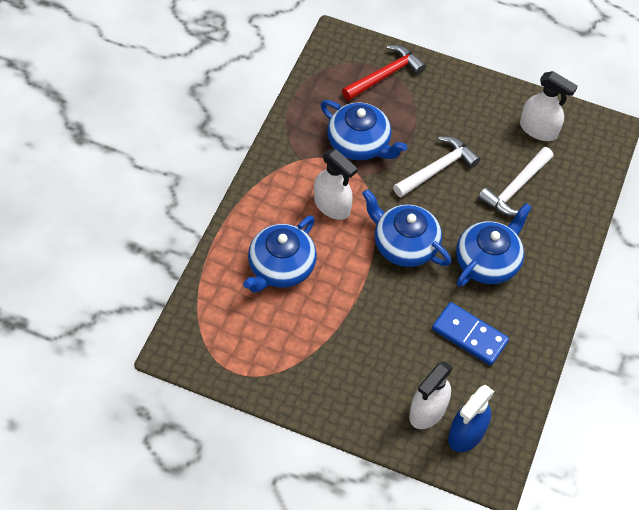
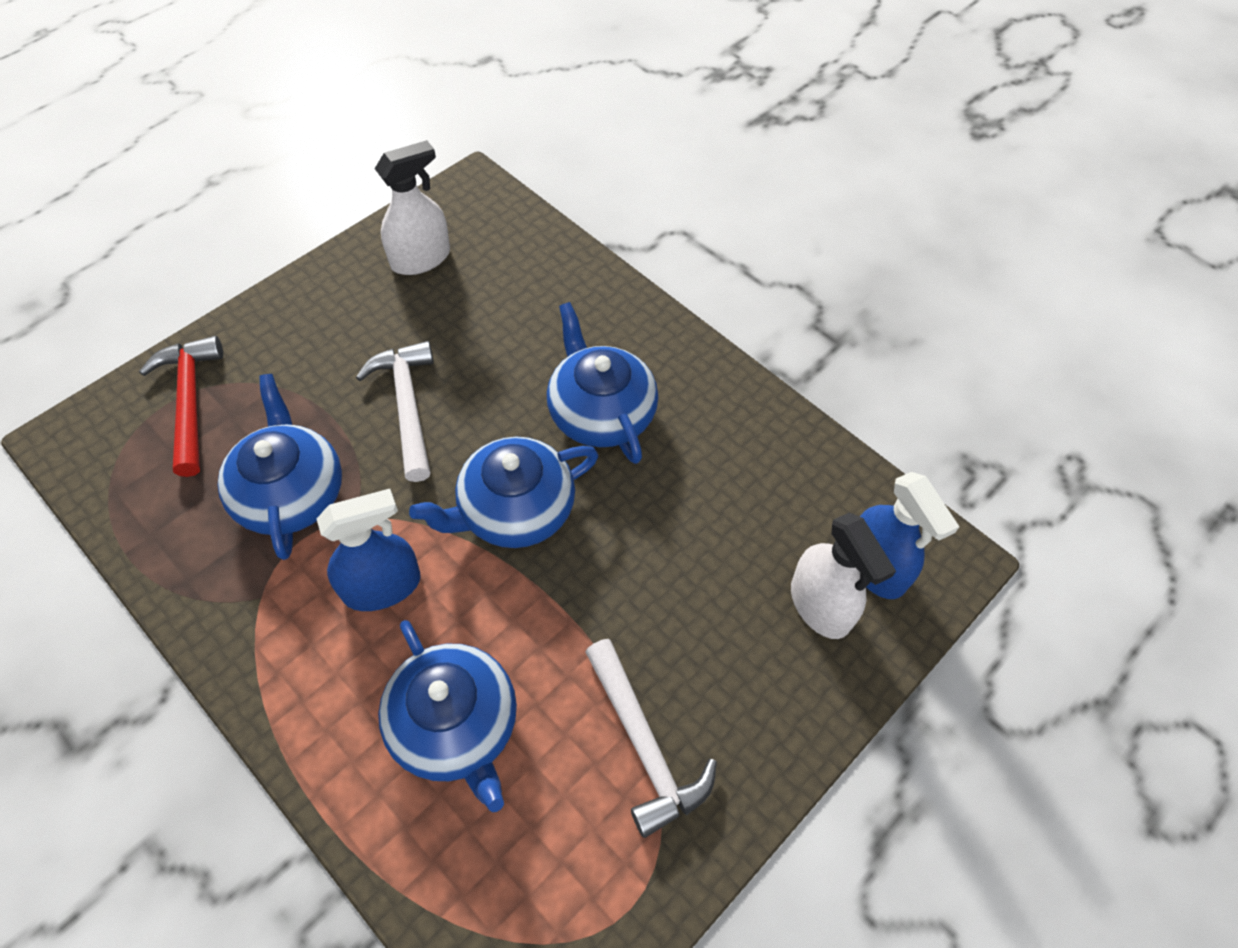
camera: 65 degrees left, 0 degrees up
(332, 206) = (382, 586): white spray bottle -> blue spray bottle
(359, 143) = (291, 493): blue teapot -> blue teapot turned 75 degrees counterclockwise
(469, 335) = (712, 490): blue domino -> none
(515, 188) = (499, 326): white hammer -> white hammer (644, 745)

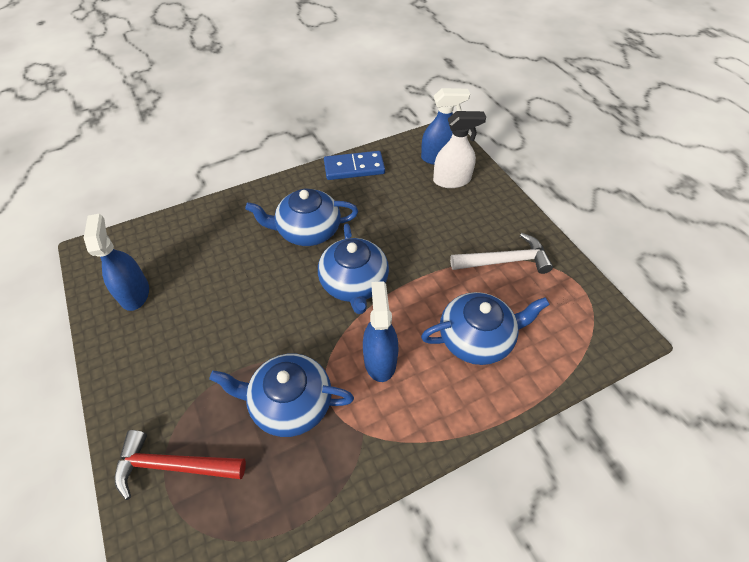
camera: 70 degrees left, 5 degrees down
(407, 406) = (254, 323): white hammer -> none
(421, 258) = (134, 293): white spray bottle -> blue spray bottle
(775, 433) = (354, 168): none -> blue domino

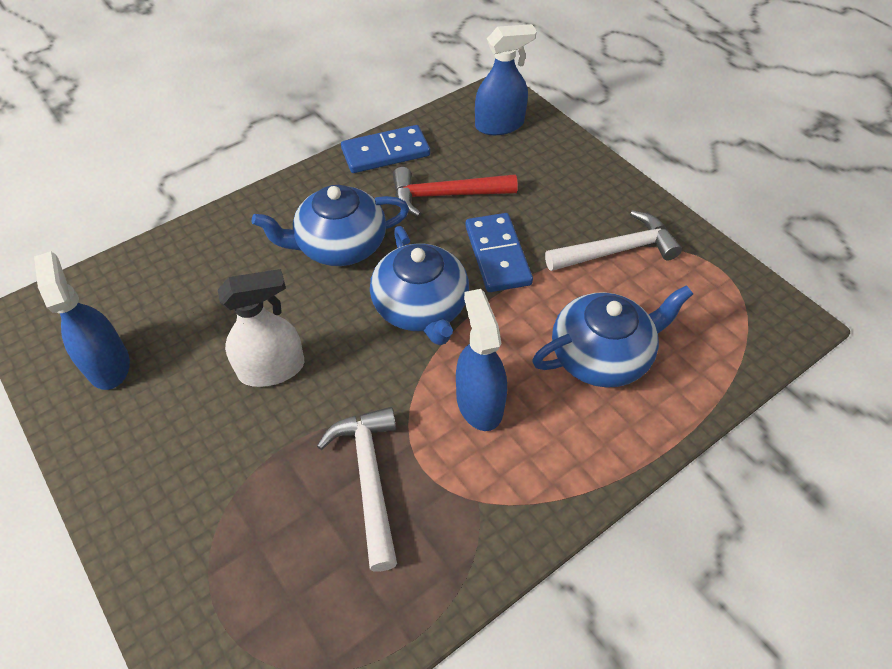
camera: 10 degrees left, 0 degrees up
(173, 466) = (224, 589): red hammer -> red hammer (445, 195)
(290, 403) = (369, 479): blue teapot -> white hammer
(416, 252) = (497, 255): none -> blue domino
(452, 180) = (523, 153): white spray bottle -> white spray bottle (272, 369)

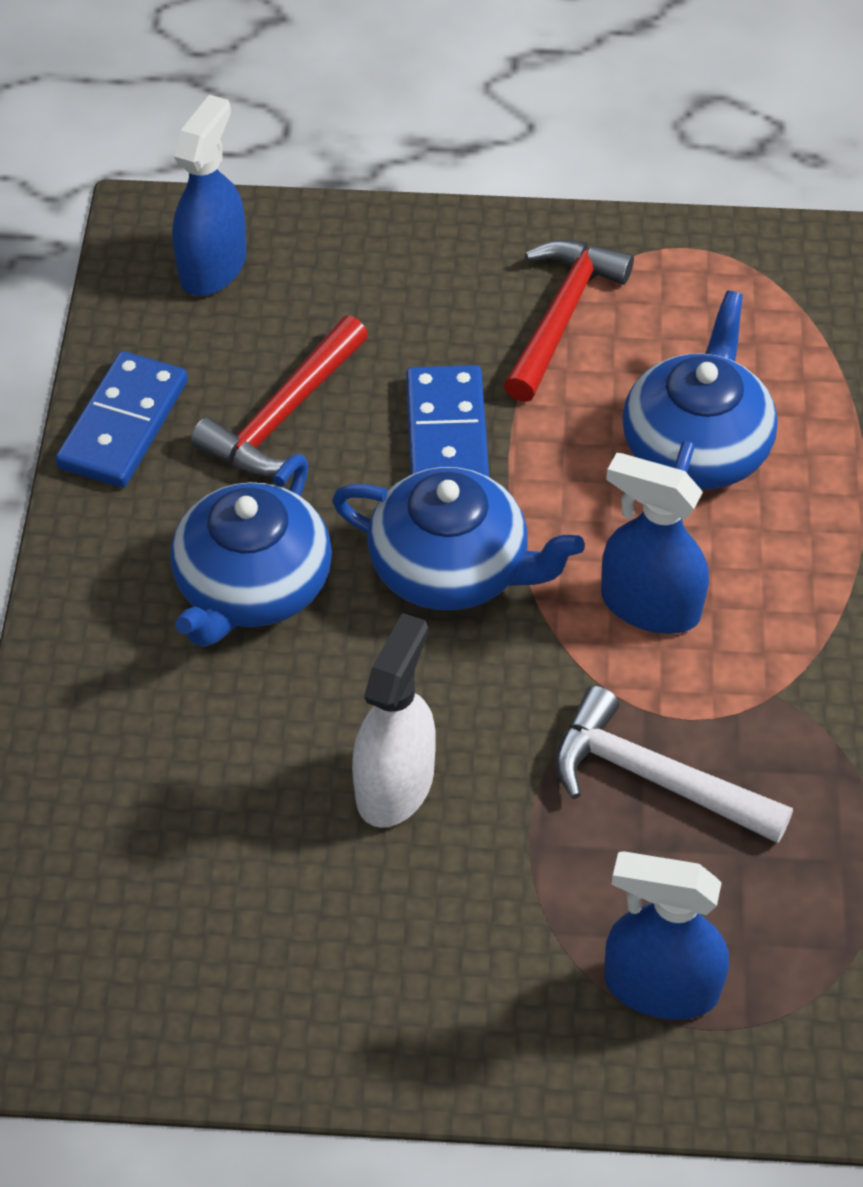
camera: 50 degrees left, 0 degrees up
(108, 364) = (201, 969): blue spray bottle -> blue spray bottle (660, 986)
(497, 255) = (446, 435): blue domino -> blue domino turned 60 degrees clockwise
(616, 250) = (561, 316): white hammer -> red hammer

